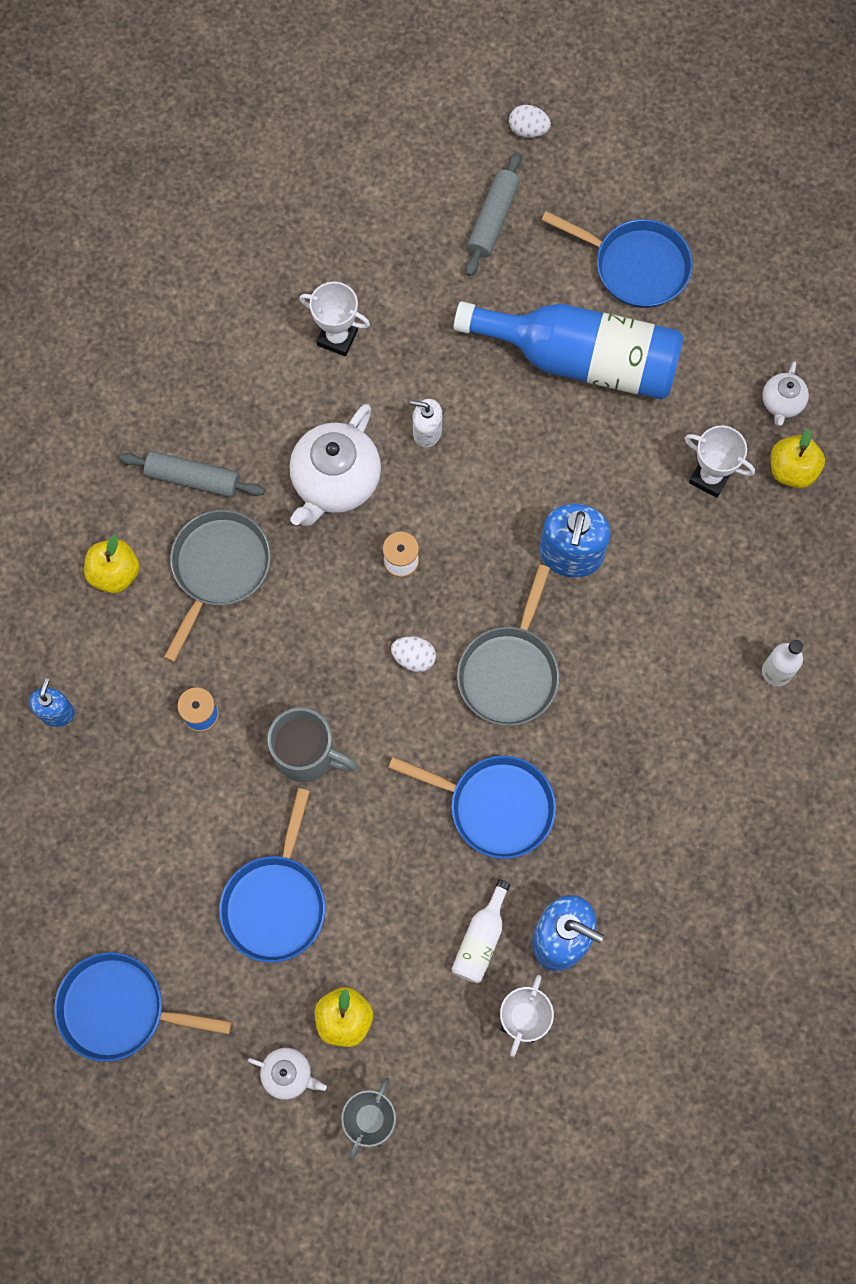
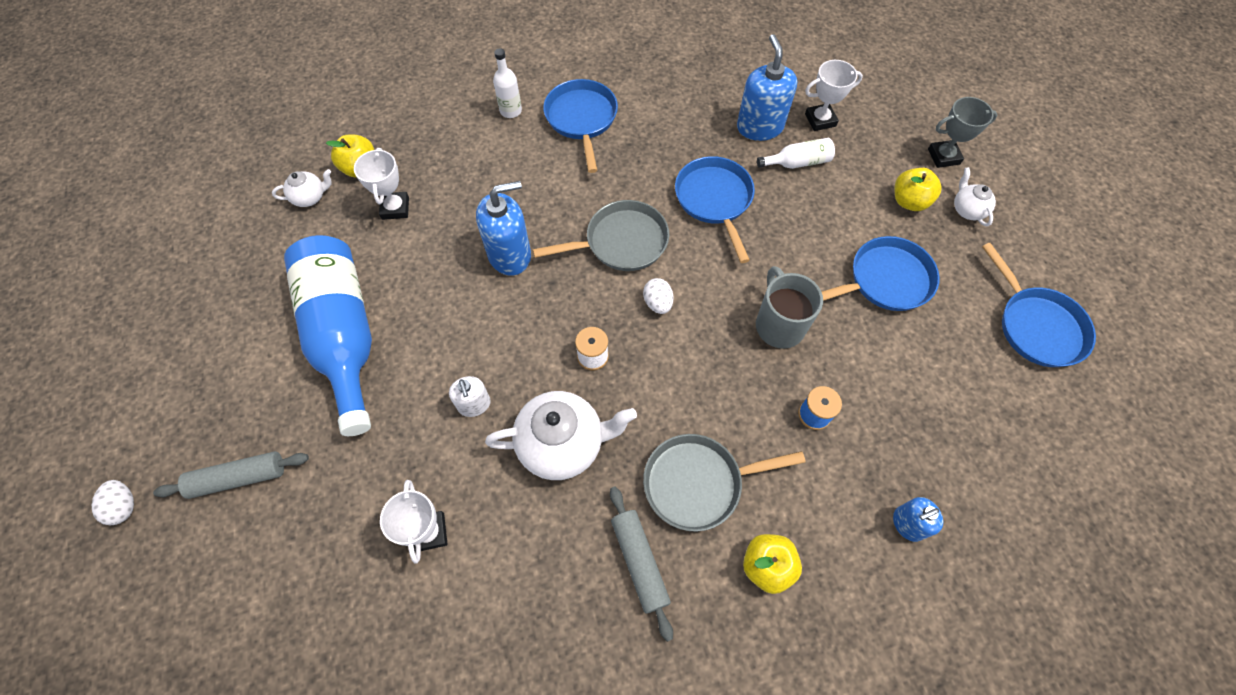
camera: 125 degrees left, 10 degrees down
(635, 266) = (235, 345): blue pan -> blue pan (582, 119)

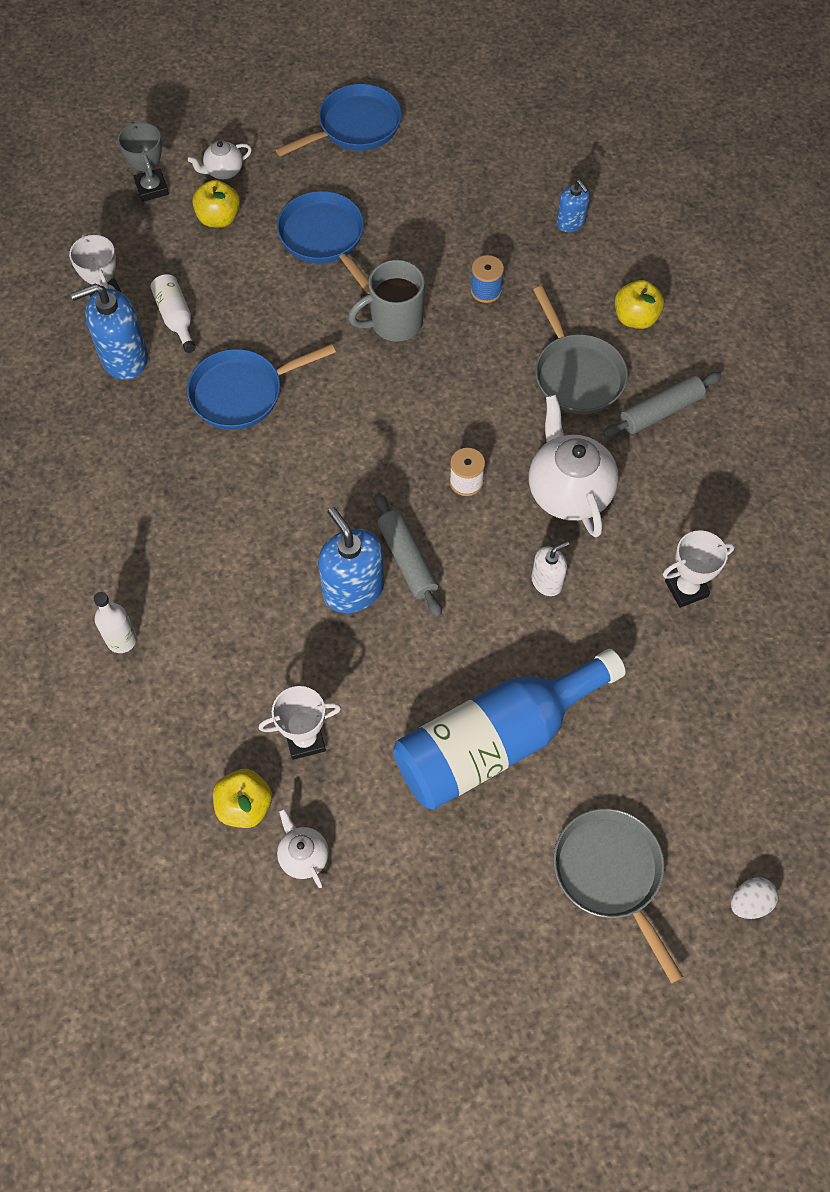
camera: 100 degrees left, 0 degrees up
(239, 478) = (686, 792): grey rolling pin -> grey rolling pin (407, 560)
(582, 119) = (130, 551): blue pan -> none
(621, 242) = (316, 477): grey pan -> grey pan (611, 874)
(657, 303) = (390, 431): white egg -> none

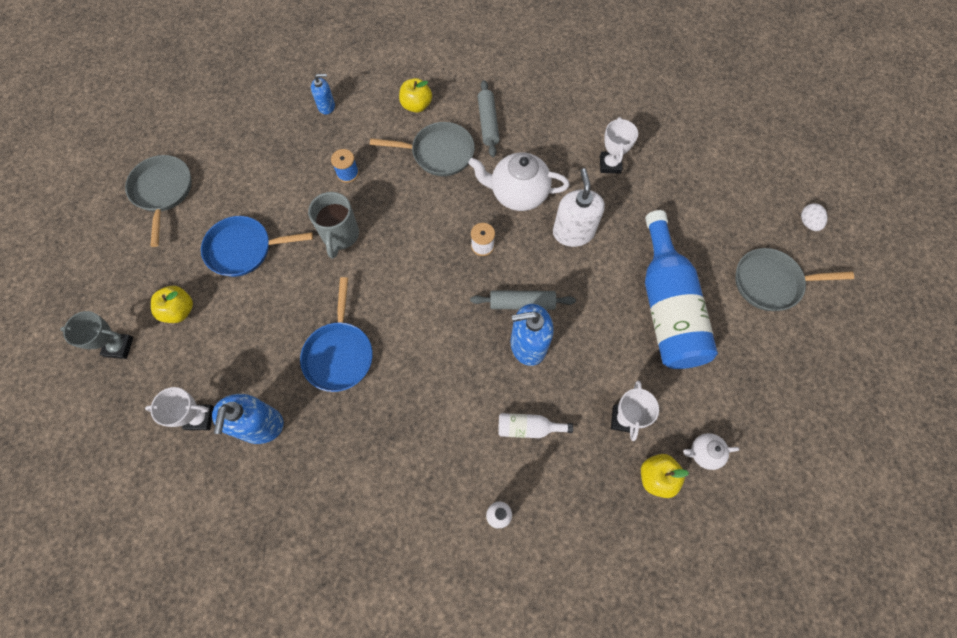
camera: 65 degrees left, 5 degrees up
(176, 318) = (248, 374): white bottle -> white bottle (528, 428)
(223, 171) = (139, 291): white teapot -> none
(354, 127) = (163, 192): blue pan -> grey pan
(547, 581) = (573, 232): white soap dispenser -> white soap dispenser, size x1.77

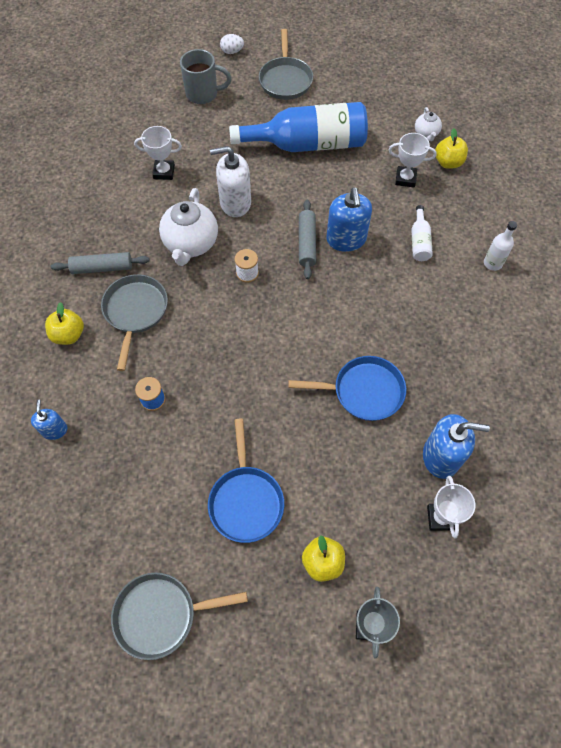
camera: 90 degrees left, 5 degrees down
(340, 236) = (232, 401): grey mug -> grey mug (203, 94)

